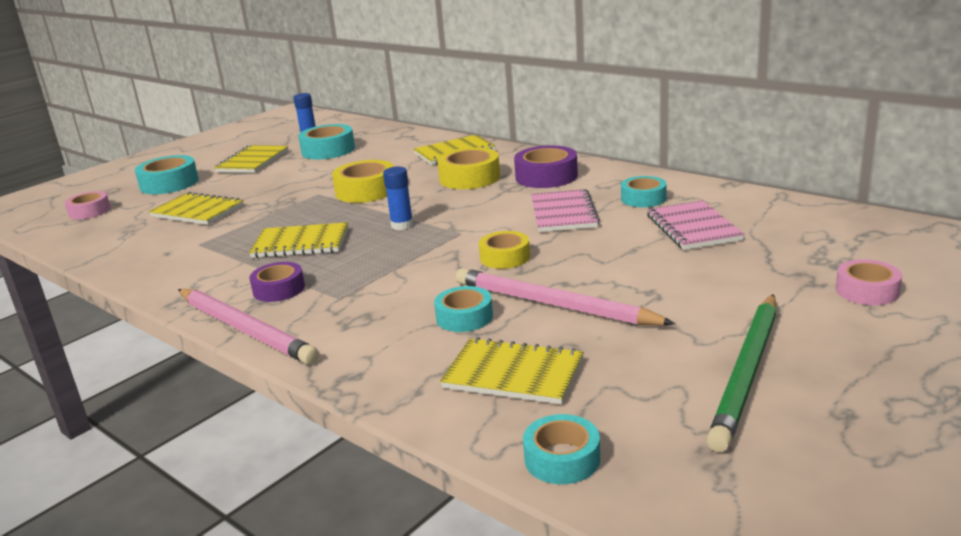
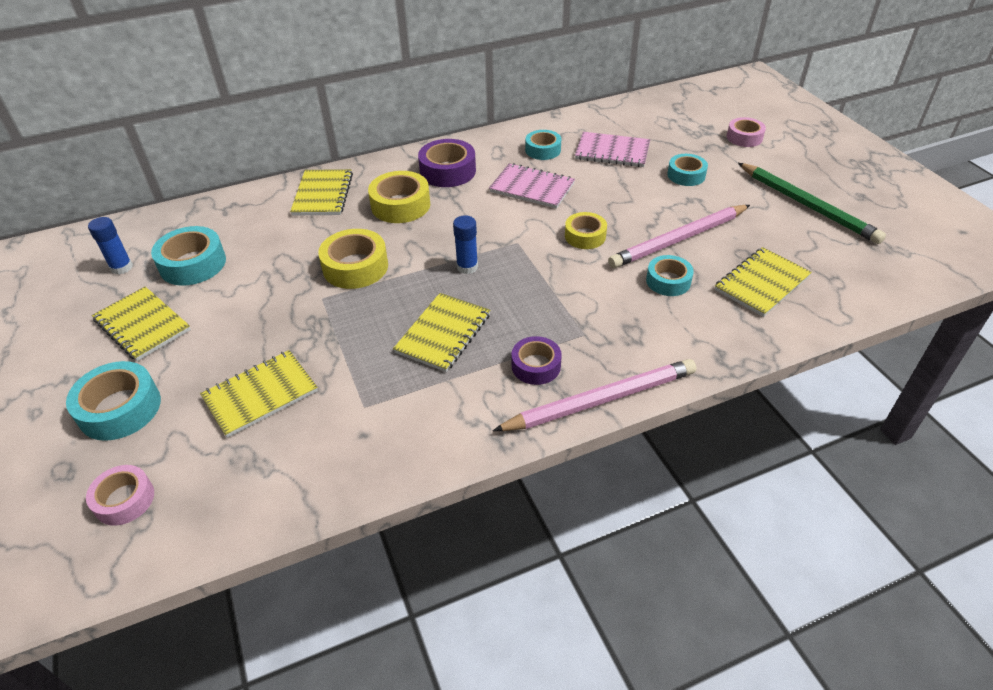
camera: 65 degrees left, 20 degrees up
(562, 459) = (864, 294): turquoise tape -> turquoise tape (686, 175)

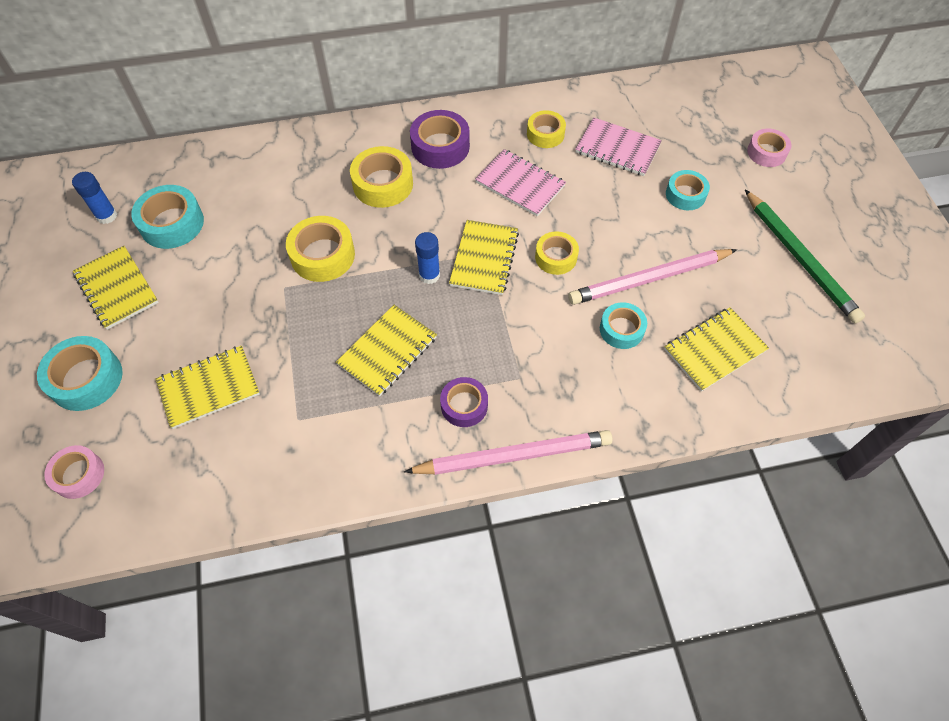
camera: 10 degrees right, 15 degrees up
(323, 194) = (309, 156): yellow notebook -> yellow notebook (484, 259)
(543, 150) = (545, 134): turquoise tape -> yellow tape

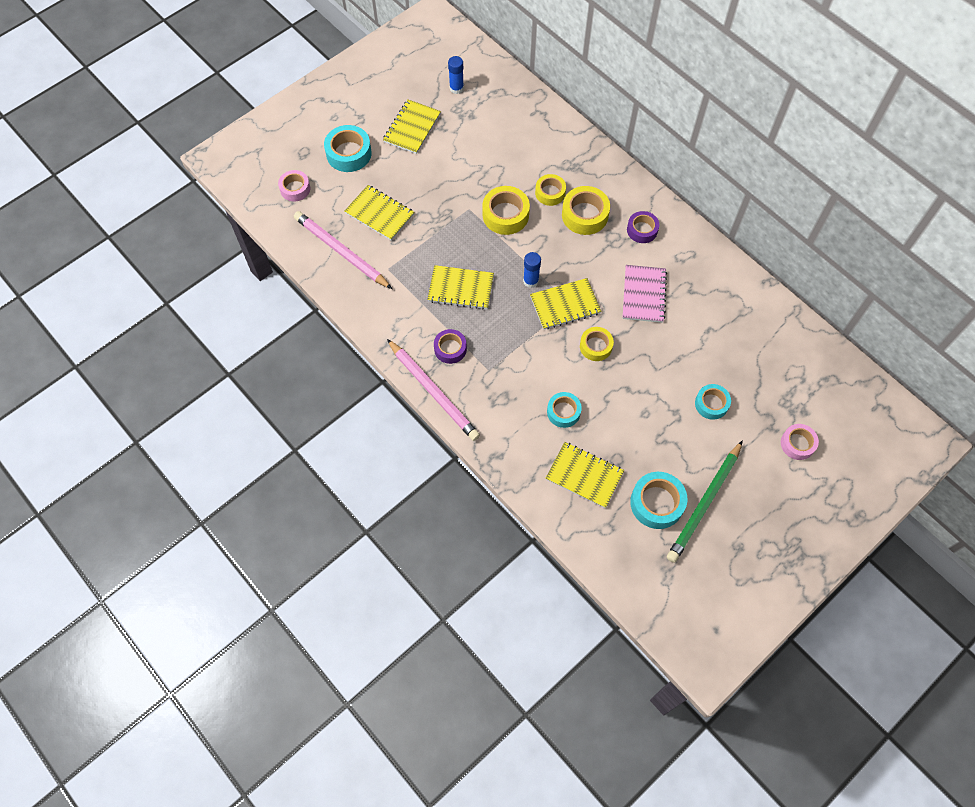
camera: 60 degrees right, 5 degrees up
(172, 223) = (474, 123): turquoise tape -> turquoise tape (657, 503)
(440, 146) = (642, 230): purple tape -> purple tape, size x0.65
(545, 134) = (703, 288): yellow tape -> yellow tape (550, 193)
(617, 149) = (724, 340): pink notebook -> none
(649, 279) = (617, 411): pink pencil -> pink pencil (341, 252)

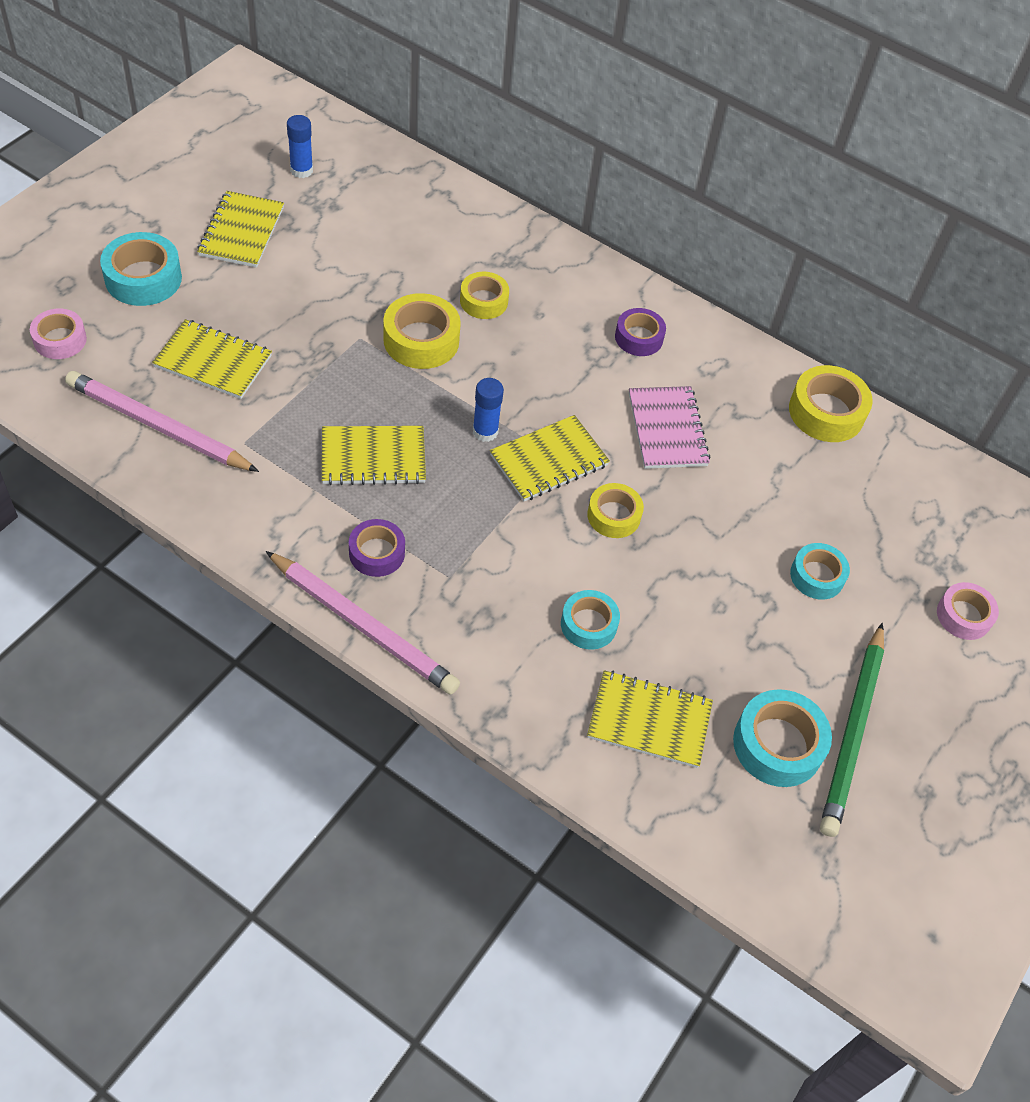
camera: 20 degrees left, 10 degrees down
(585, 215) = (545, 326): yellow tape -> yellow tape (826, 412)

